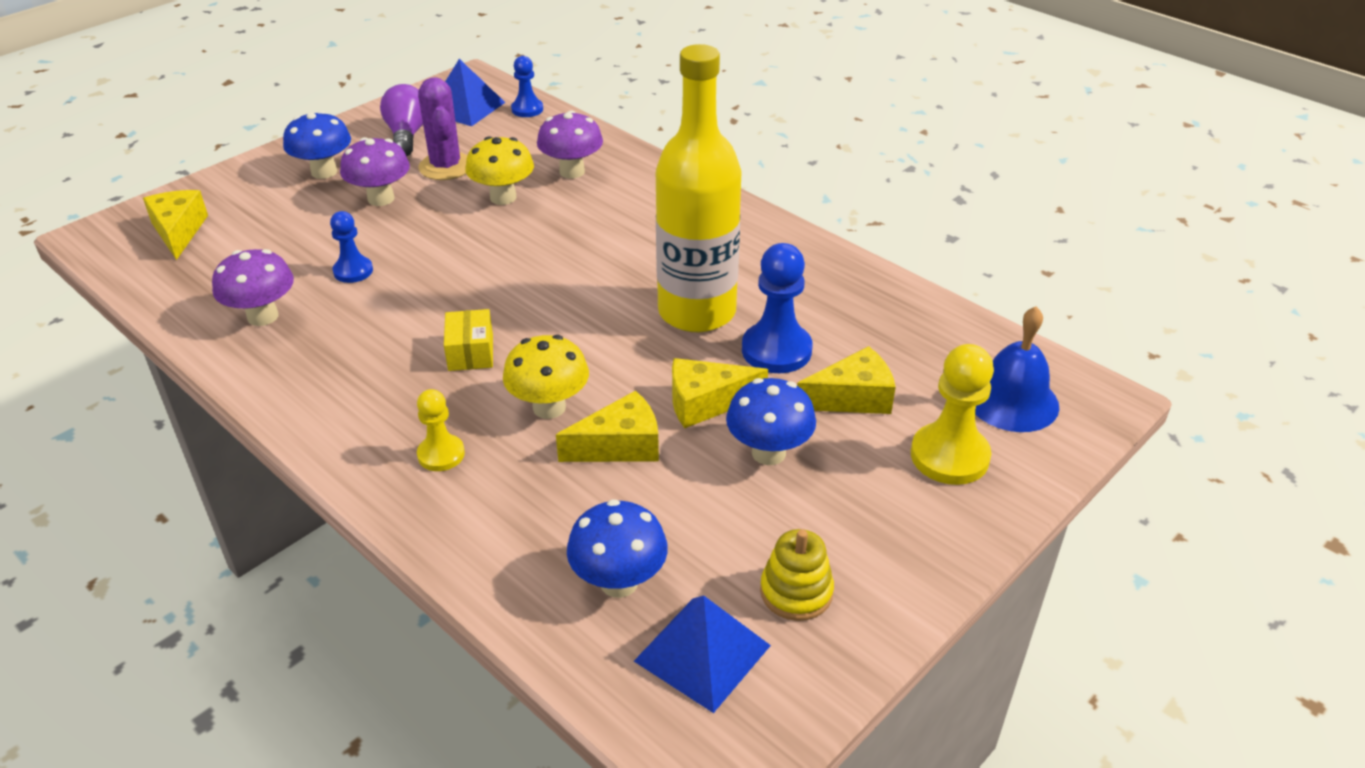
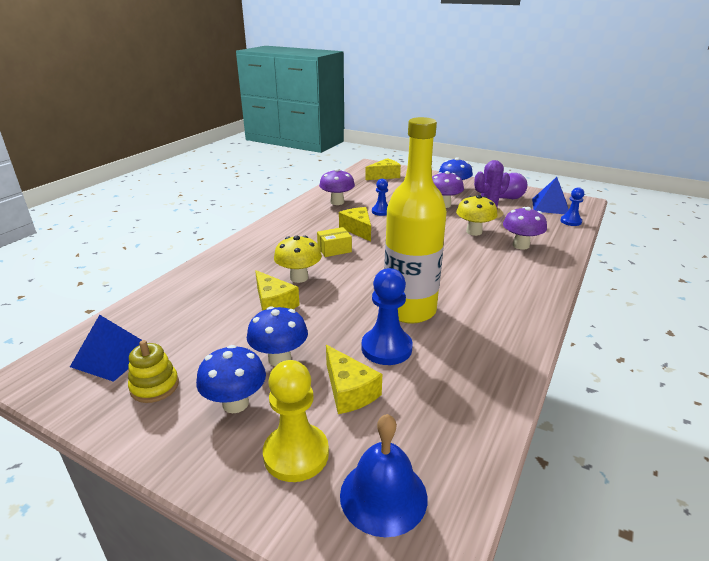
camera: 75 degrees right, 10 degrees down
(441, 454) = (256, 257): yellow pawn -> none
(619, 582) = (168, 321): blue mushroom -> blue mushroom (235, 403)
(706, 403) = (320, 327): yellow cheese -> yellow cheese (358, 229)

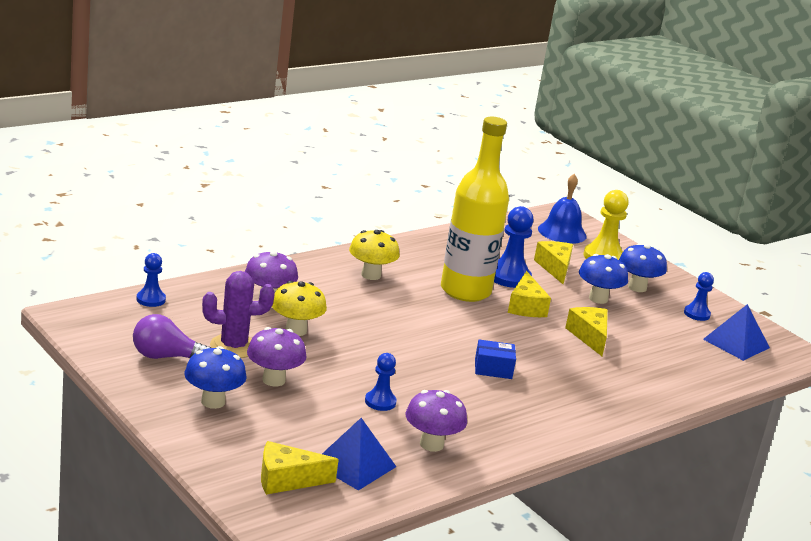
camera: 160 degrees left, 5 degrees down
(154, 386) = (696, 314): yellow stacking toy -> blue pawn
(299, 277) = (553, 351): yellow mushroom -> yellow mushroom (371, 275)
(334, 249) = (493, 369): yellow box -> blue box
(358, 229) = (441, 385): yellow cheese -> yellow cheese (525, 307)
(550, 206) = (128, 325): blue pyramid -> blue pyramid (354, 465)

